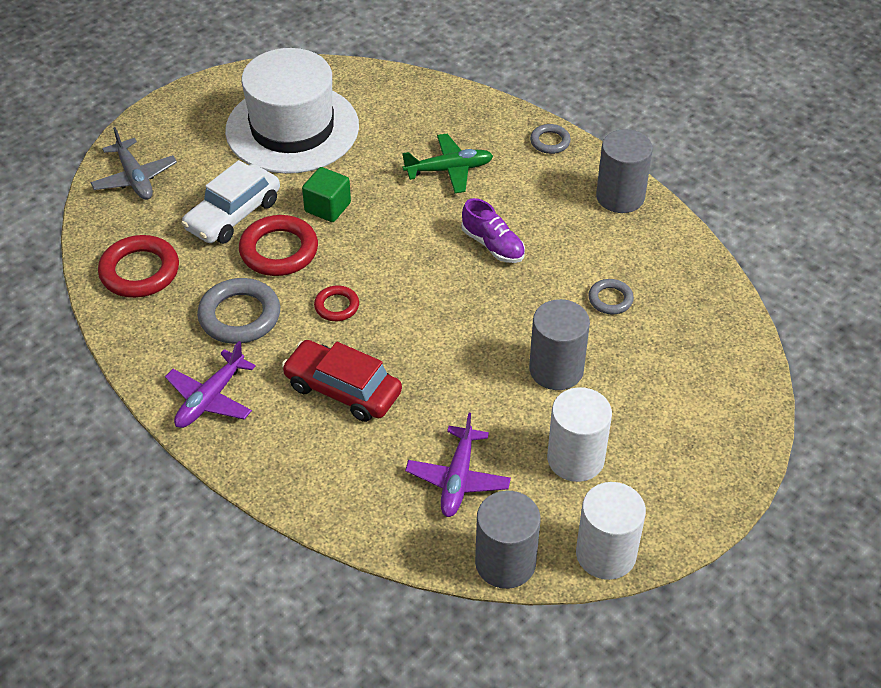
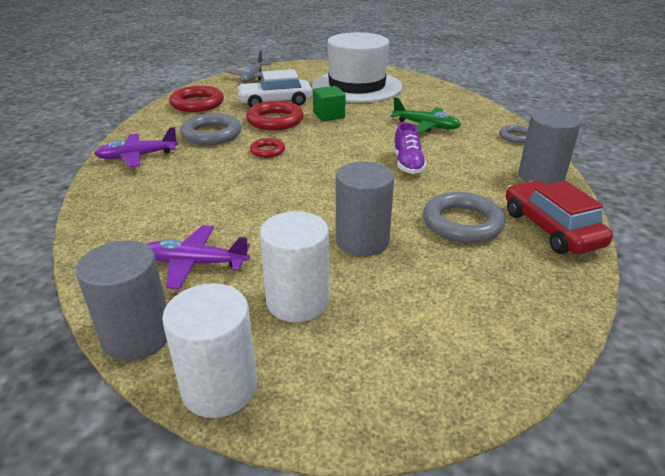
camera: 40 degrees right, 15 degrees down
(343, 389) = (208, 184): red car -> red car (551, 229)
(458, 479) = (195, 263): purple plane -> purple plane turned 45 degrees clockwise
(610, 299) = (462, 223): grey ring -> grey ring, size x1.81

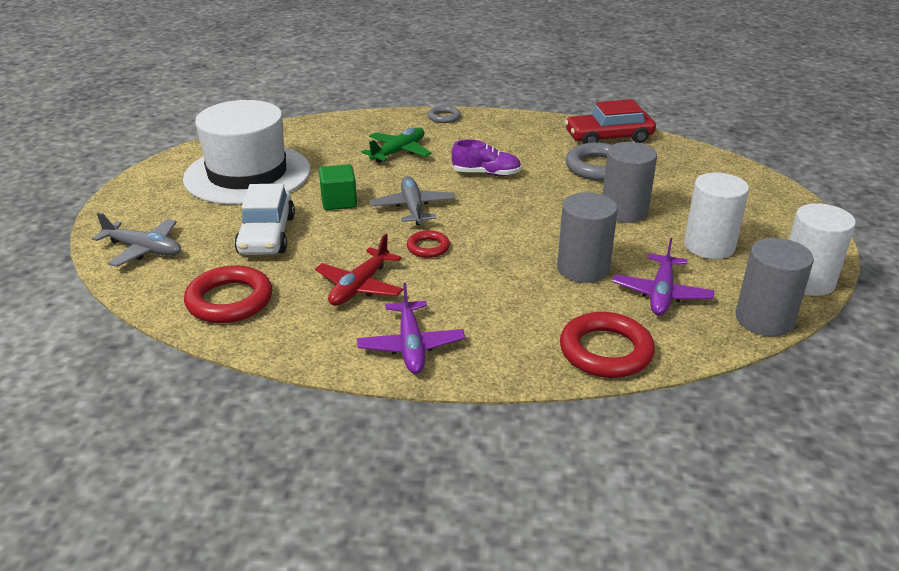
camera: 80 degrees left, 0 degrees up
(211, 134) = (359, 287): grey ring -> red plane
(275, 120) = (335, 238): red ring -> red ring (605, 351)
(329, 140) = (413, 208): none -> grey plane
(541, 177) = (526, 124): grey cylinder -> grey cylinder (583, 268)

